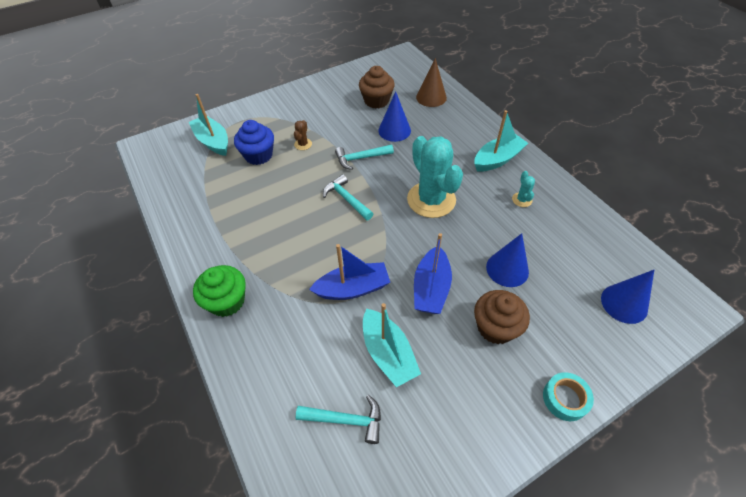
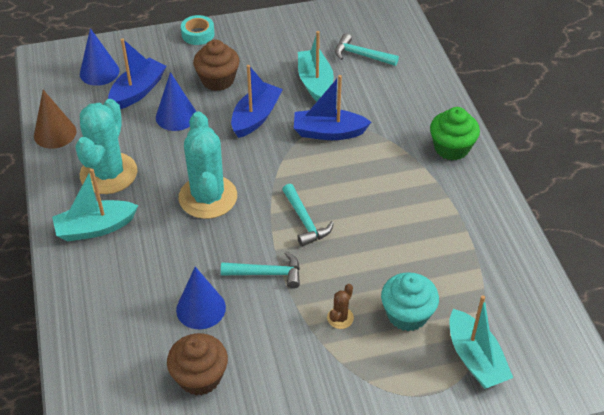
camera: 165 degrees left, 5 degrees down
(258, 155) = (407, 314): blue cupcake -> turquoise cupcake
(431, 97) = (110, 360): brown cone -> brown cone (55, 133)
(522, 200) = (108, 173): turquoise cactus -> turquoise cactus, size x2.45
(565, 289) = (138, 91): none -> blue boat

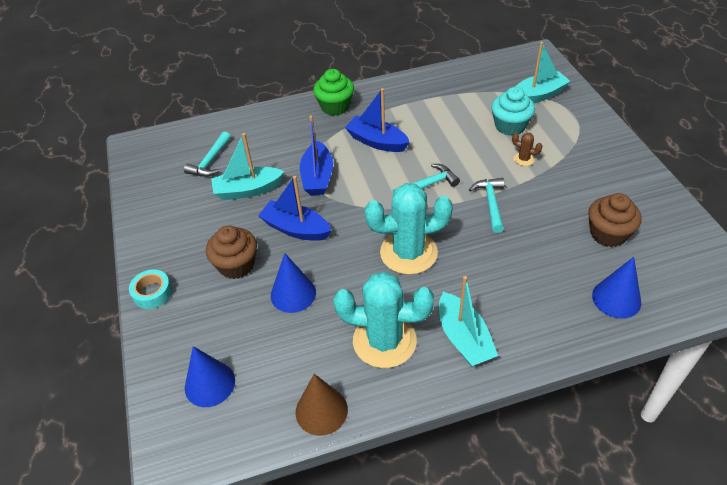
camera: 90 degrees left, 0 degrees up
(138, 91) = (249, 336): blue boat -> blue boat (377, 141)
(201, 308) = (540, 242): blue cone -> blue cone (616, 299)

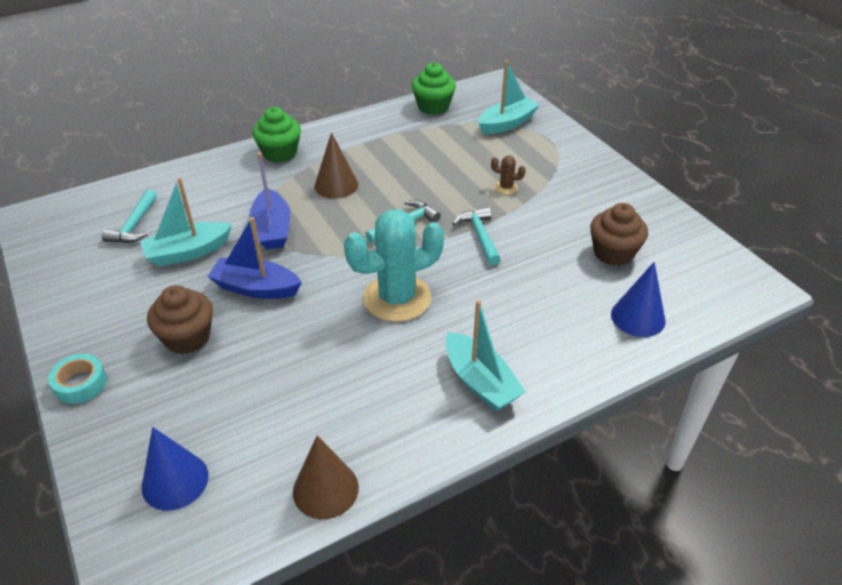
camera: 15 degrees left, 5 degrees down
(293, 294) = (265, 361): blue cone -> none
(377, 141) = (336, 185): blue boat -> brown cone
(384, 341) = (388, 398): turquoise cactus -> none
(474, 73) = (433, 106): none -> green cupcake
(510, 126) = (483, 156): turquoise cupcake -> none

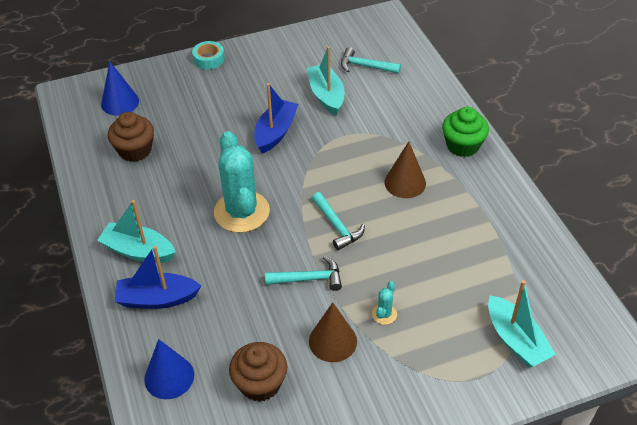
camera: 100 degrees right, 5 degrees up
(187, 337) = (234, 100): brown cupcake -> brown cupcake (135, 150)
(272, 229) = (346, 141): blue boat -> blue boat (157, 299)
(325, 489) = (85, 164): brown cone -> brown cone (332, 341)
(433, 106) = (555, 273): green cupcake -> none
(480, 382) = (138, 251): turquoise boat -> turquoise boat turned 45 degrees clockwise
(506, 187) = (384, 314): brown cactus -> turquoise cactus

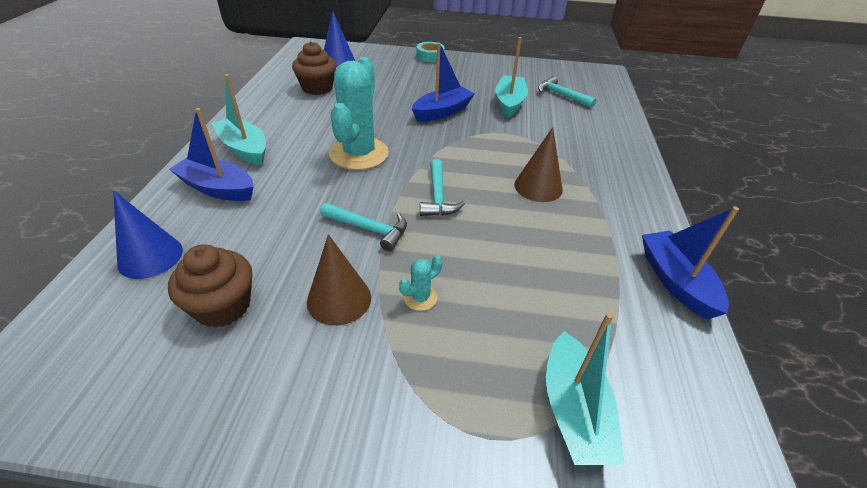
camera: 25 degrees right, 5 degrees down
(462, 145) = (624, 178): green cupcake -> none
(534, 224) = (675, 281): none -> blue boat

